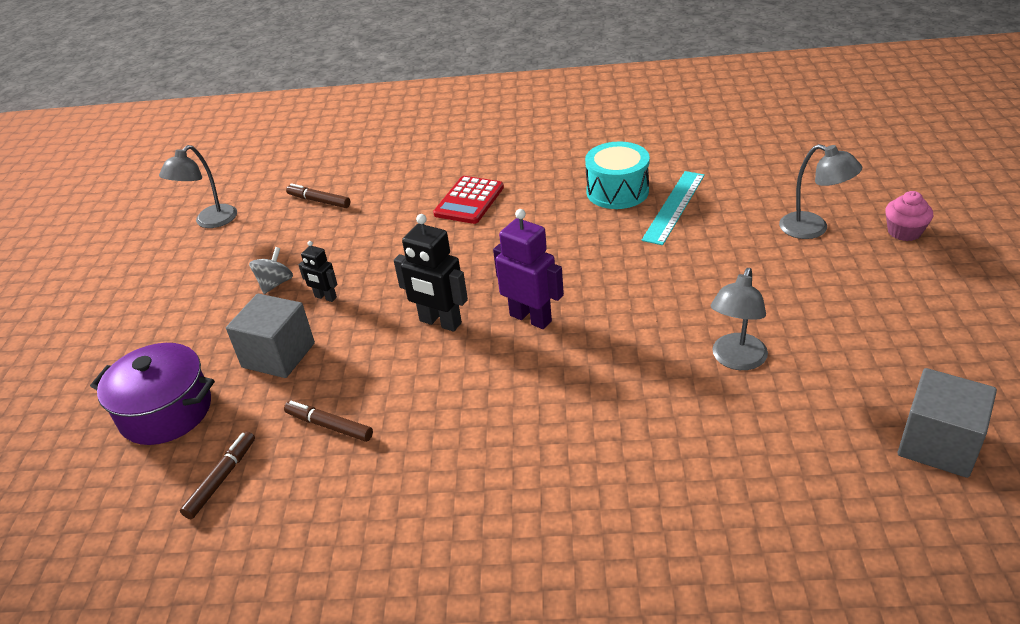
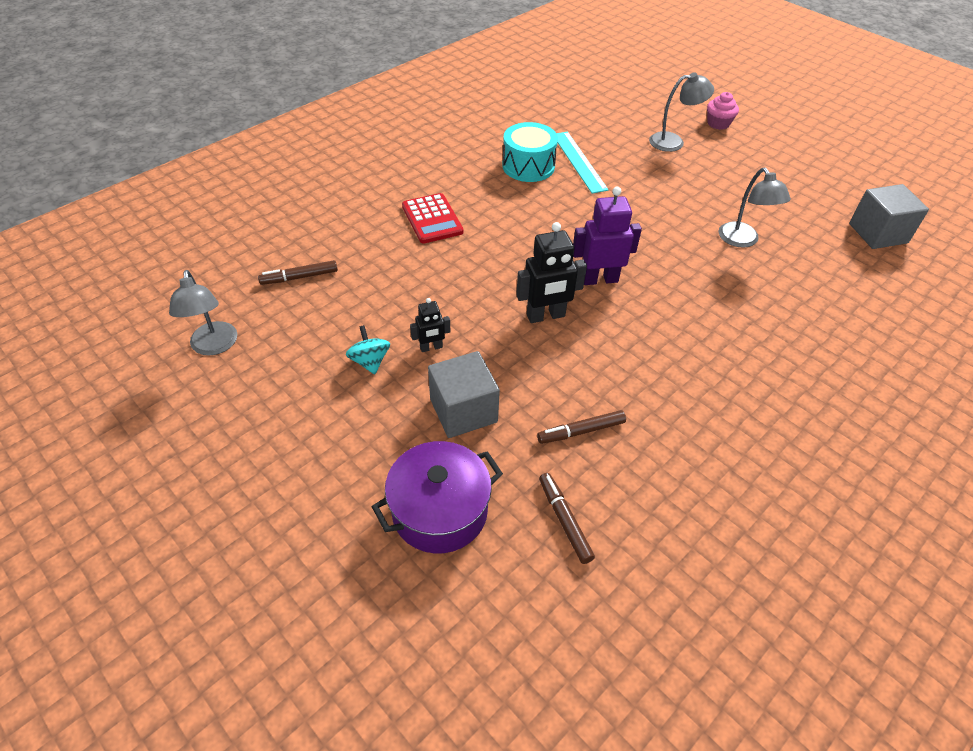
camera: 50 degrees left, 10 degrees up
(275, 283) = (370, 361): grey spinning top -> turquoise spinning top

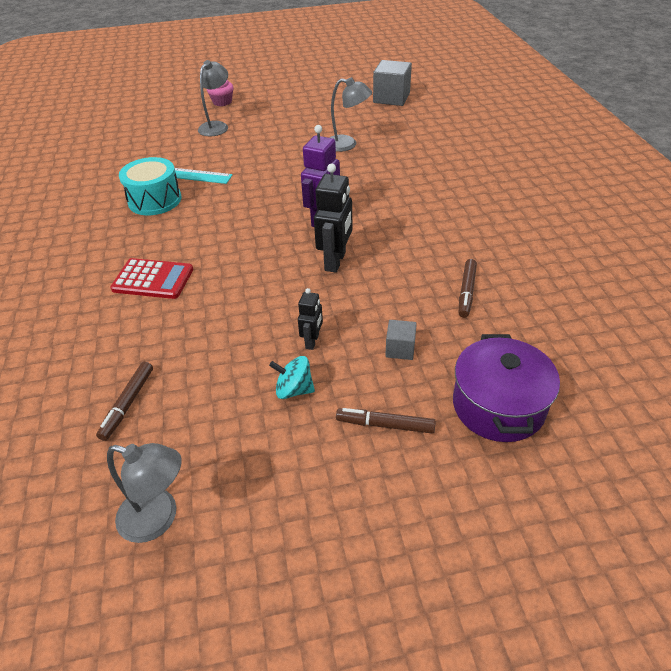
camera: 55 degrees left, 5 degrees down
(463, 410) = (400, 349): grey cube -> grey cube, size x0.53
(564, 520) = (545, 335): brown marker -> brown marker (385, 425)

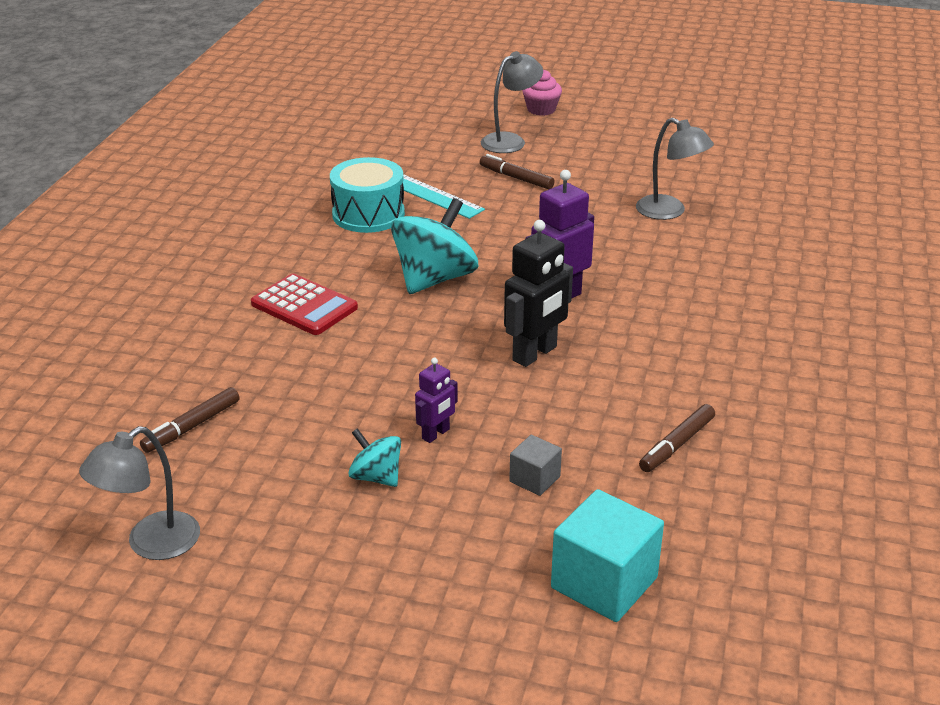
camera: 25 degrees right, 10 degrees down
(158, 518) = (151, 544): grey lamp -> grey lamp turned 90 degrees clockwise
(232, 231) = (434, 279): none -> turquoise spinning top
(312, 341) = (436, 434): black robot -> purple robot
(385, 425) = (451, 550): brown marker -> brown marker (516, 178)
(391, 98) = (788, 163): grey cube -> none
(498, 406) = (604, 583): purple pot -> turquoise cube

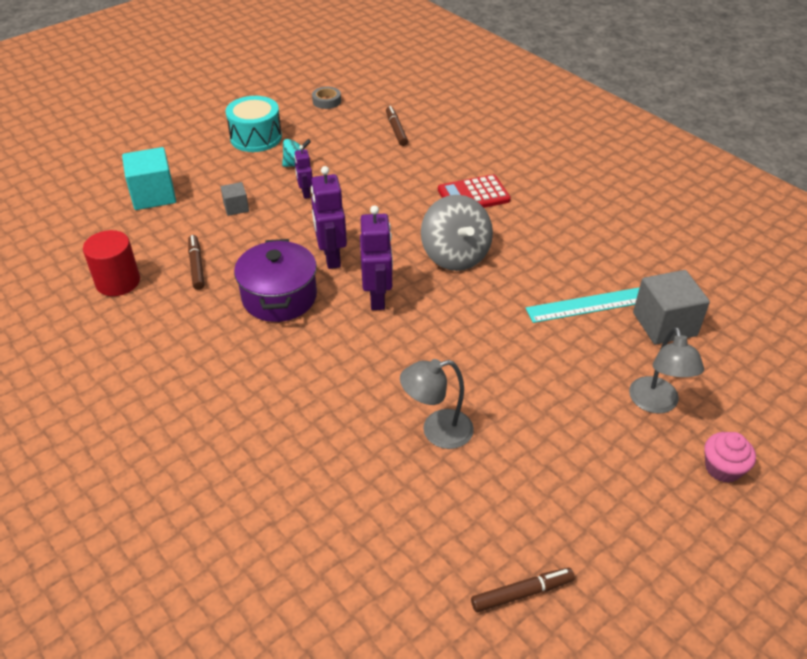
camera: 125 degrees right, 10 degrees up
(151, 544) = (326, 101): grey lamp -> grey tape
(368, 214) = (573, 263): turquoise drum -> turquoise drum (256, 137)
(408, 156) = (664, 324): none -> grey cube
(434, 279) = (455, 255): turquoise spinning top -> grey spinning top
(516, 178) = (575, 368): brown marker -> brown marker (522, 593)
(535, 354) = (331, 257): black robot -> purple robot
(640, 357) = (279, 297): none -> purple pot
(785, 492) = (118, 282): none -> red cylinder

